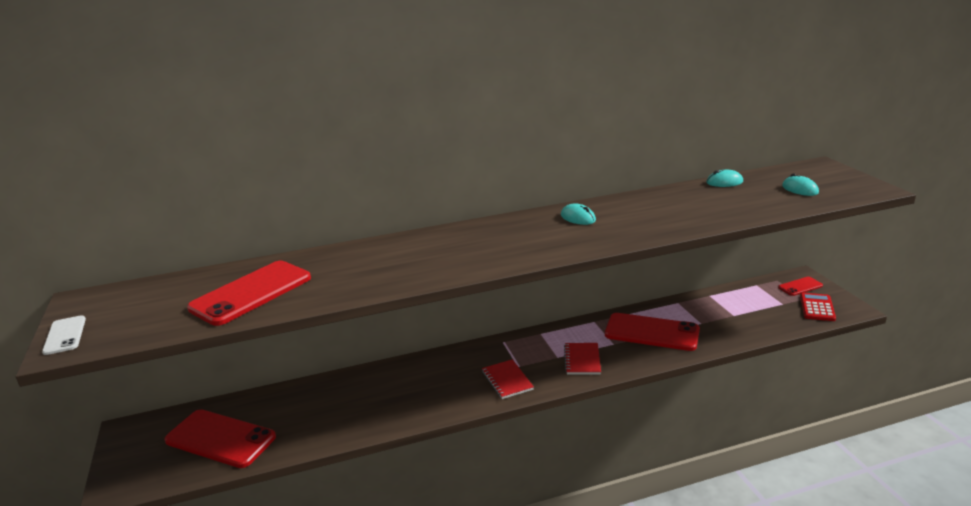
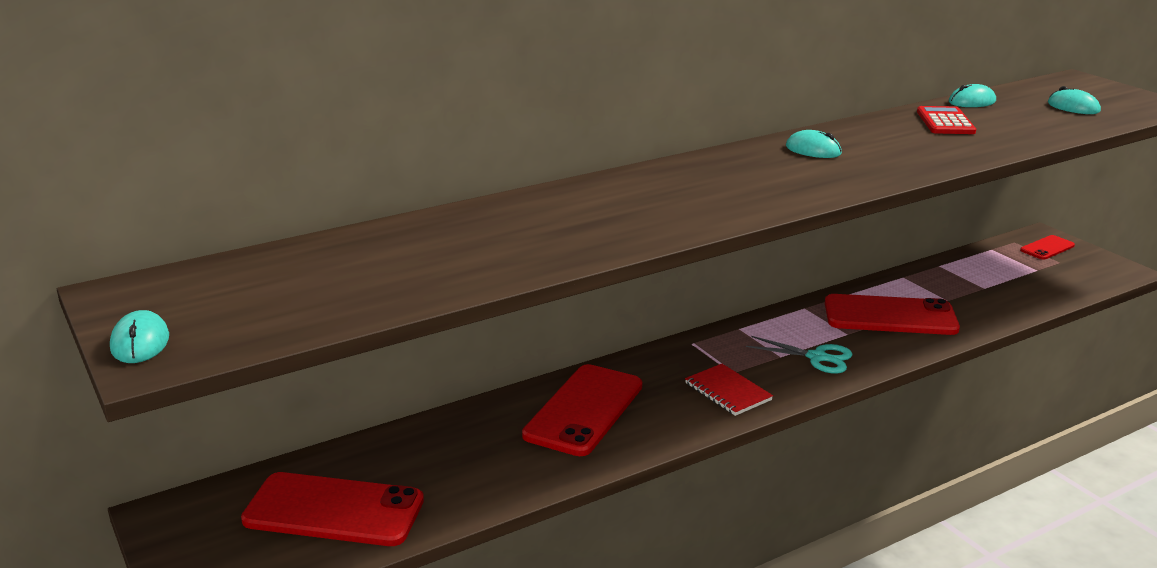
camera: 15 degrees left, 0 degrees up
(65, 335) = (140, 343): white phone -> turquoise mouse
(251, 293) = (408, 267): red phone -> red phone (584, 410)
(582, 360) = (817, 357): red notebook -> turquoise scissors
(817, 307) = (1081, 271): red calculator -> red calculator (945, 122)

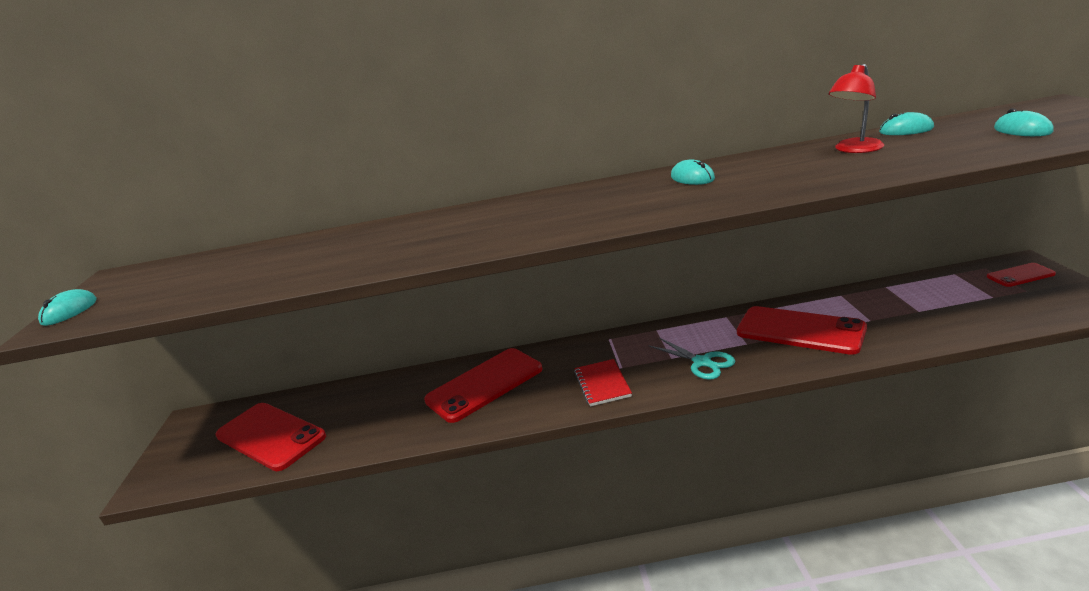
camera: 30 degrees right, 0 degrees up
(945, 122) = (854, 149): red calculator -> red lamp

